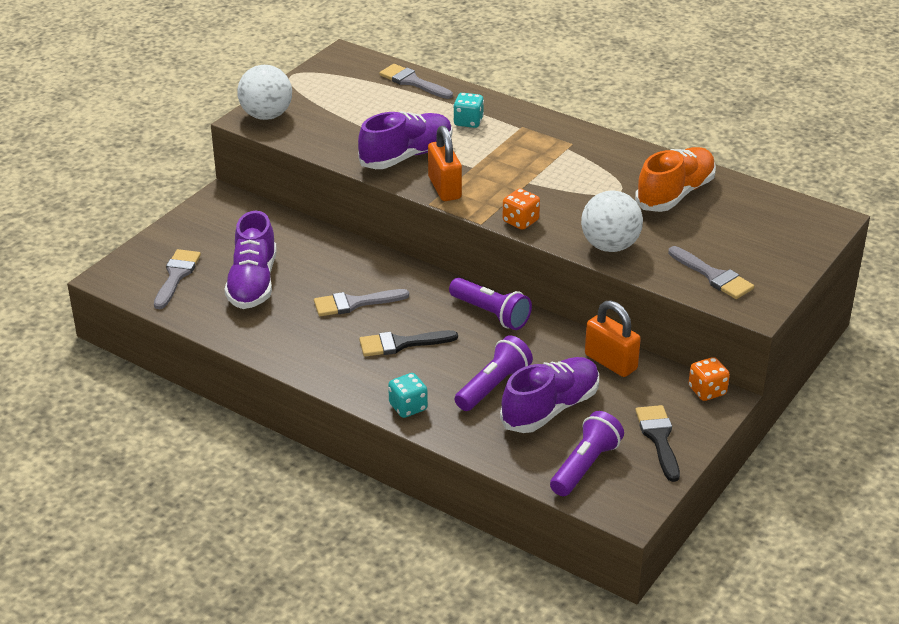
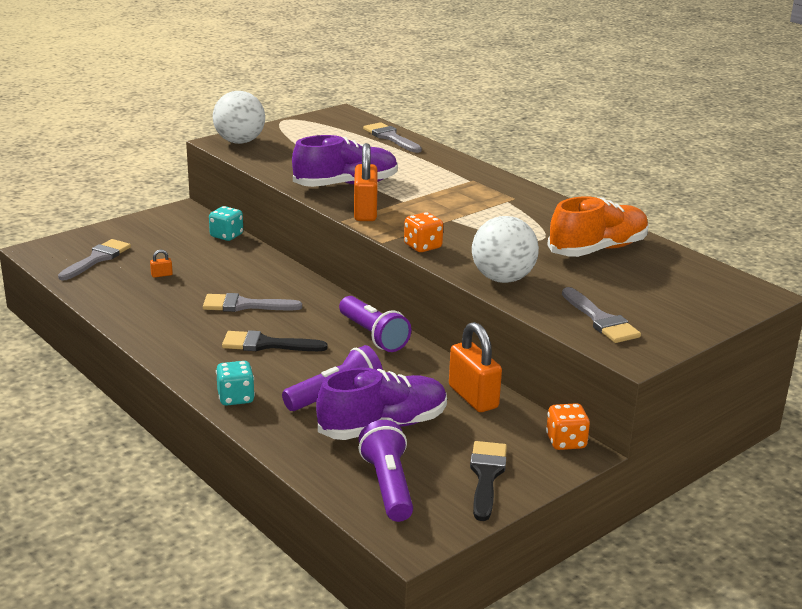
camera: 15 degrees right, 10 degrees down
(253, 283) = (161, 275): purple shoe -> orange padlock
(468, 122) = (423, 170): turquoise dice -> turquoise dice (226, 236)
(585, 466) = (388, 486): purple flashlight -> purple flashlight turned 60 degrees counterclockwise

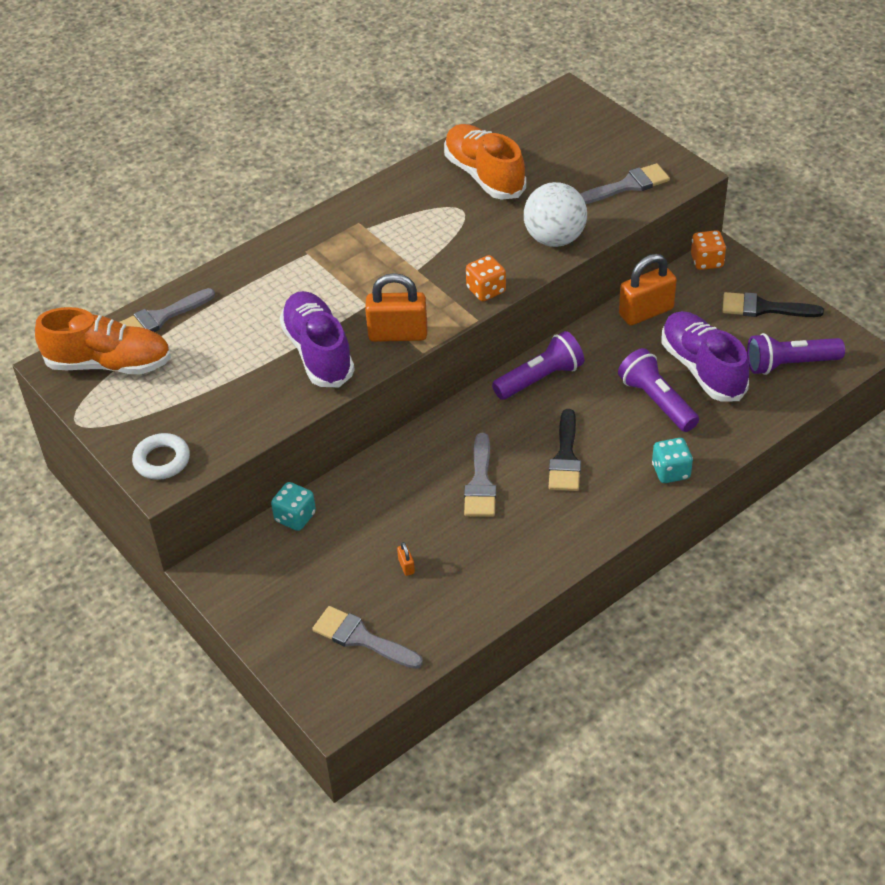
camera: 85 degrees left, 20 degrees up
(239, 142) = (162, 460): white ball -> white ring
(342, 125) = (109, 364): none -> orange shoe

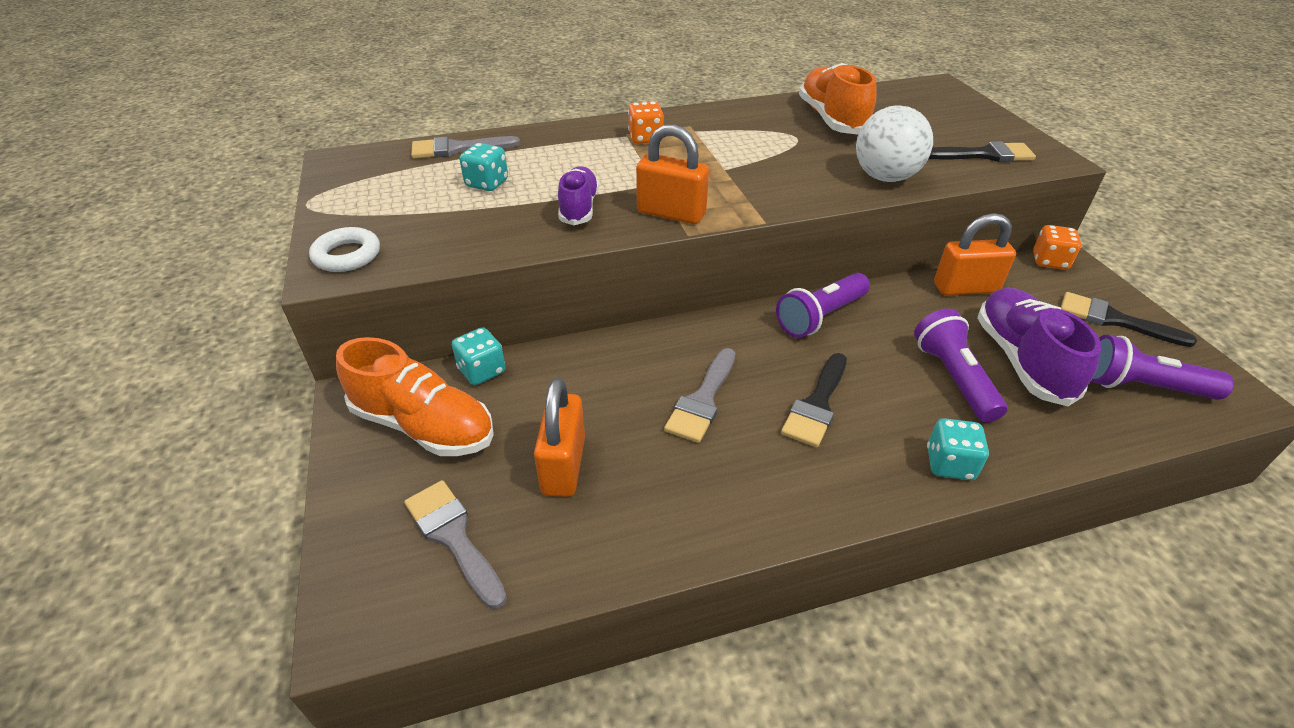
camera: 20 degrees right, 5 degrees down
(109, 364) = (381, 169): orange shoe -> orange shoe (424, 425)
(220, 350) = (487, 183): none -> turquoise dice
(318, 352) = (579, 208): purple shoe -> purple shoe, size x0.63
(406, 566) = (563, 466): orange padlock -> orange padlock, size x2.49
(486, 290) = (788, 200): orange dice -> orange dice (645, 138)
(540, 378) = (820, 317): purple flashlight -> purple flashlight turned 150 degrees clockwise
(628, 185) = (984, 155): grey brush -> black brush

